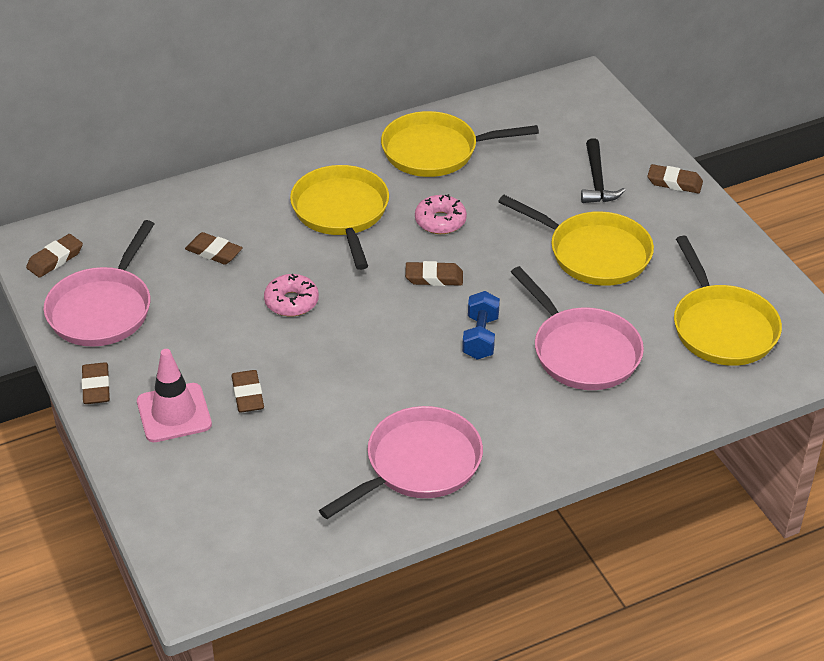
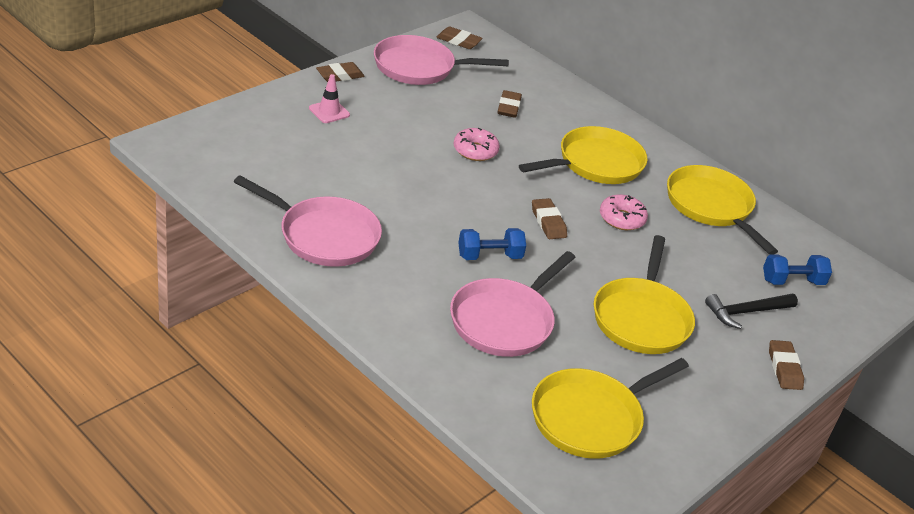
camera: 65 degrees right, 5 degrees down
(174, 413) = (329, 112): pink traffic cone -> pink traffic cone, size x0.63
(247, 395) = (363, 142): brown eraser -> none
(559, 136) = (792, 281): none -> blue dumbbell

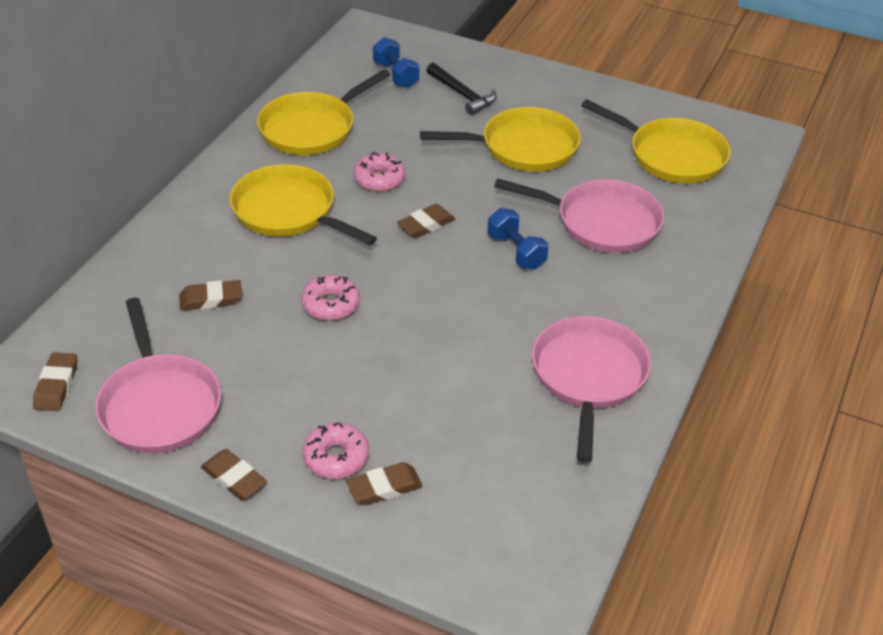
camera: 105 degrees left, 5 degrees up
(329, 112) = (336, 457): pink traffic cone -> pink donut
(784, 368) = (518, 71): brown eraser -> brown eraser (384, 487)

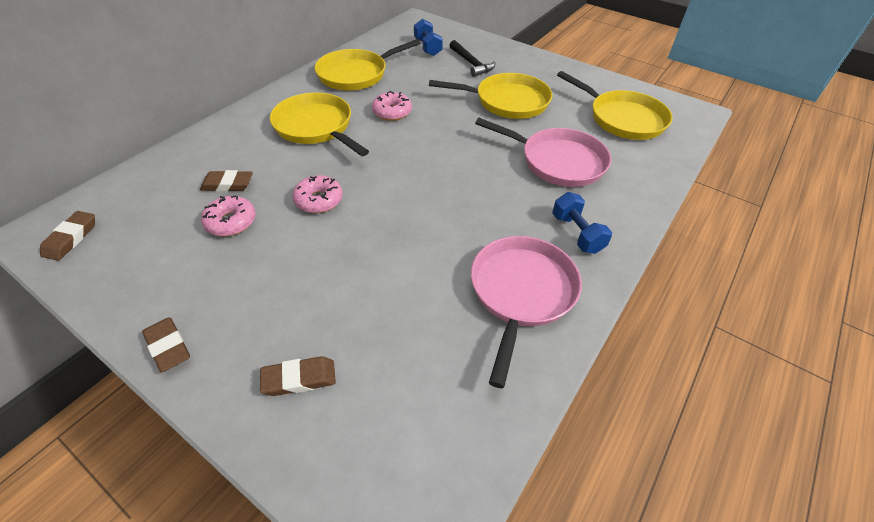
camera: 10 degrees right, 5 degrees up
(159, 404) = (142, 266): pink pan -> none
(336, 457) = (267, 340): pink donut -> pink donut (231, 222)
(426, 225) = (416, 148): brown eraser -> none
(516, 251) = (482, 176): blue dumbbell -> blue dumbbell (577, 233)

